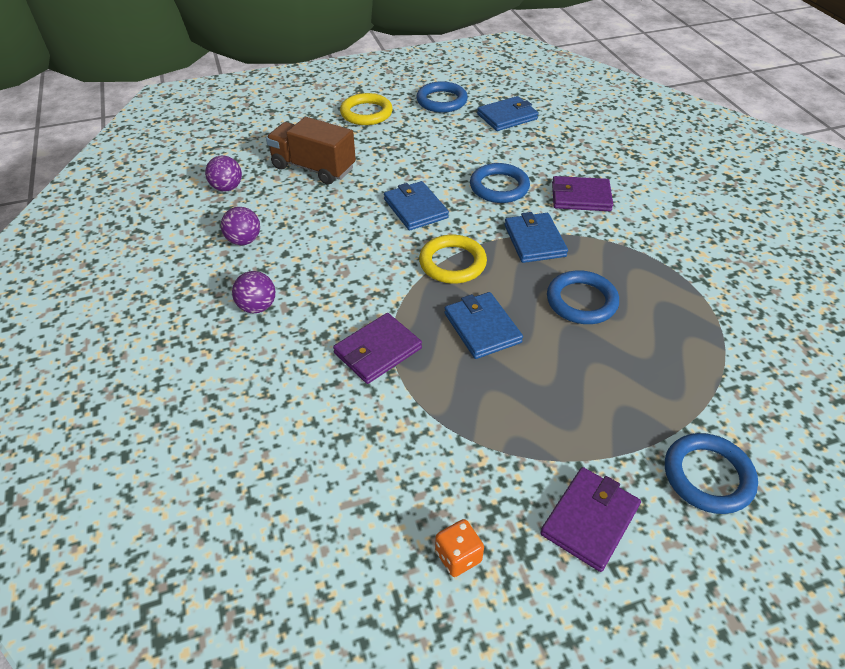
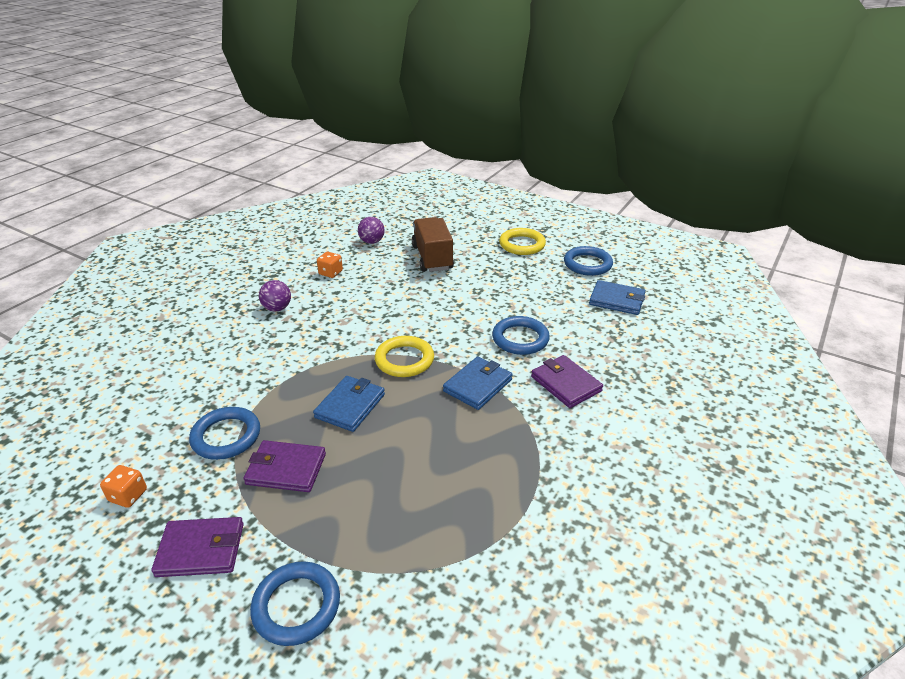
camera: 50 degrees right, 10 degrees down
(244, 241) = (330, 273): purple ball -> orange dice
(377, 351) = (282, 372): purple wallet -> purple wallet (286, 469)
(415, 208) = (444, 316): blue wallet -> none
(581, 301) = (433, 442): blue ring -> blue ring (226, 436)

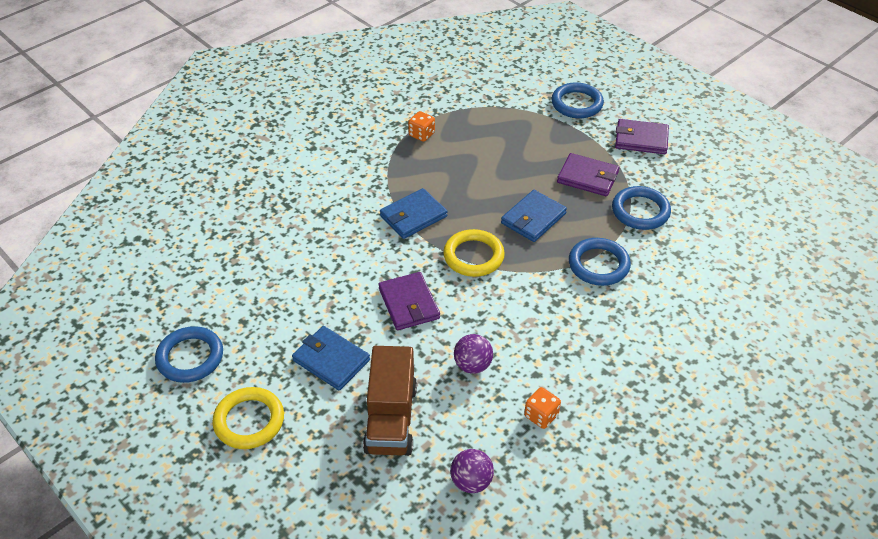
camera: 165 degrees left, 10 degrees up
(128, 495) = (705, 180): orange dice -> orange dice (421, 134)
(277, 308) = (610, 359): purple ball -> purple ball (472, 365)
(520, 339) = (346, 258): blue ring -> blue ring (598, 265)
(566, 384) = (334, 203): purple wallet -> purple wallet (409, 304)
(617, 300) = (206, 288): blue wallet -> blue wallet (331, 360)

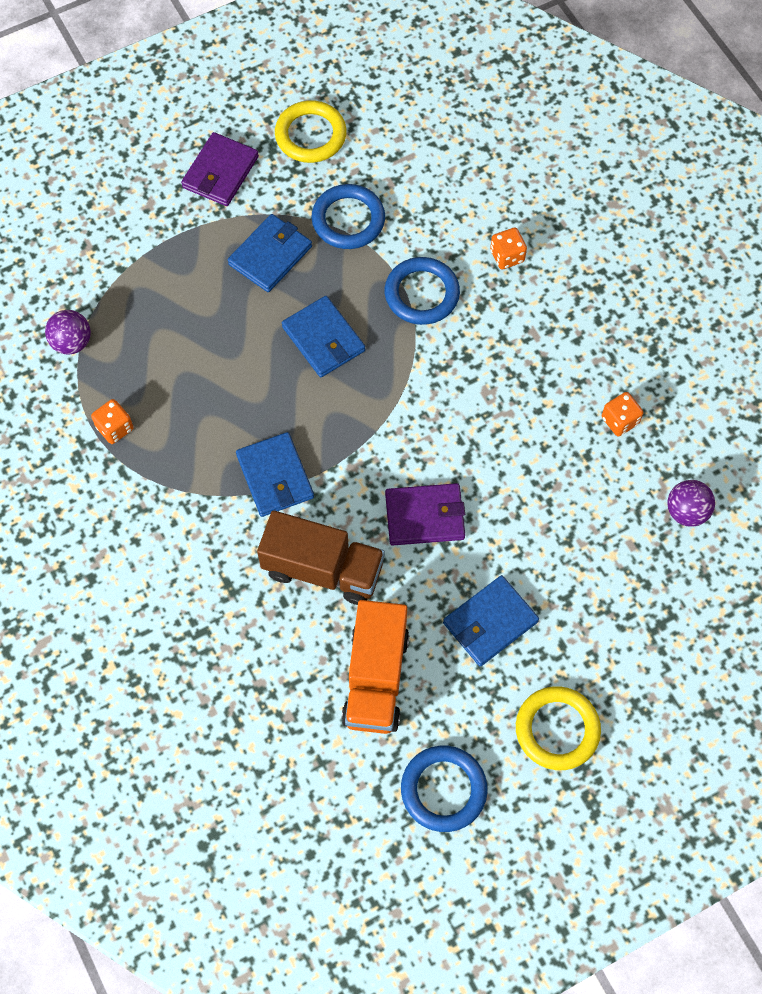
camera: 75 degrees left, 20 degrees up
(271, 301) = (376, 678): none -> orange truck
(391, 418) = (589, 573): brown truck -> brown truck (323, 569)
(472, 365) = (536, 470): purple ball -> purple ball (72, 342)
(473, 256) = (368, 424): yellow ring -> yellow ring (310, 135)
(577, 104) = (122, 220): blue ring -> none
(588, 177) = (270, 255): purple wallet -> blue wallet
(660, 310) = (507, 256): none -> orange dice

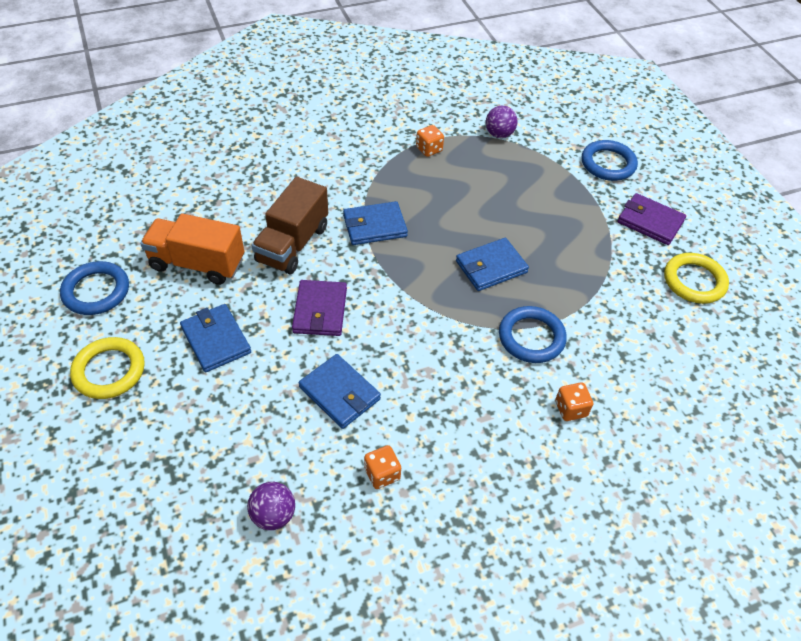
camera: 95 degrees right, 15 degrees down
(270, 255) = (571, 243): blue wallet -> blue wallet (339, 393)
(348, 220) = (607, 296): blue ring -> blue ring (608, 164)

